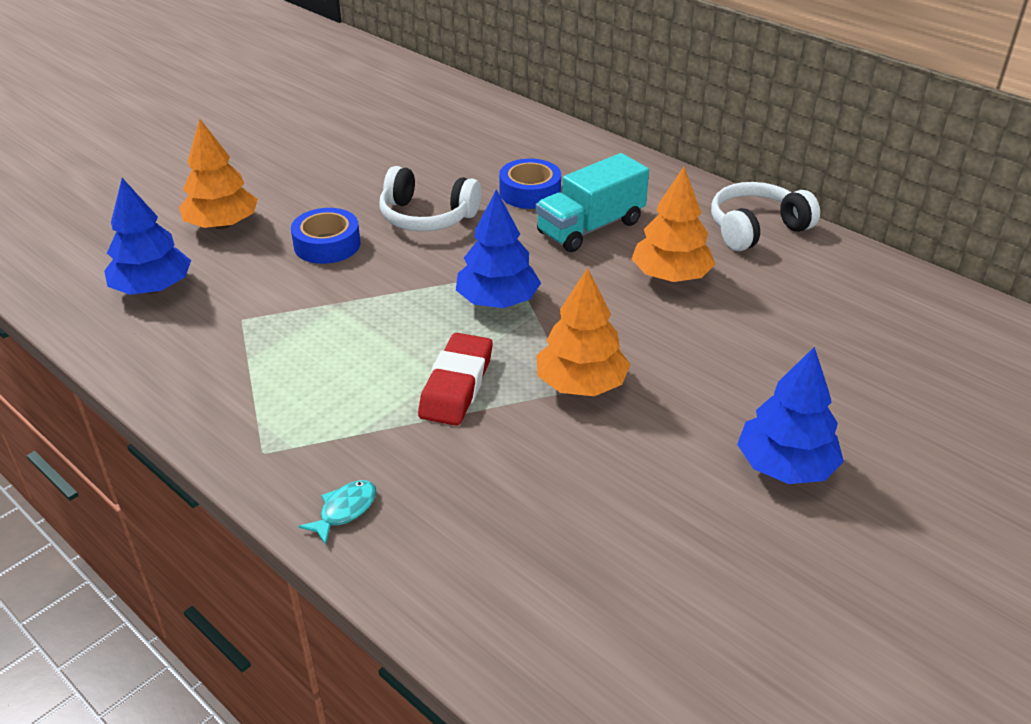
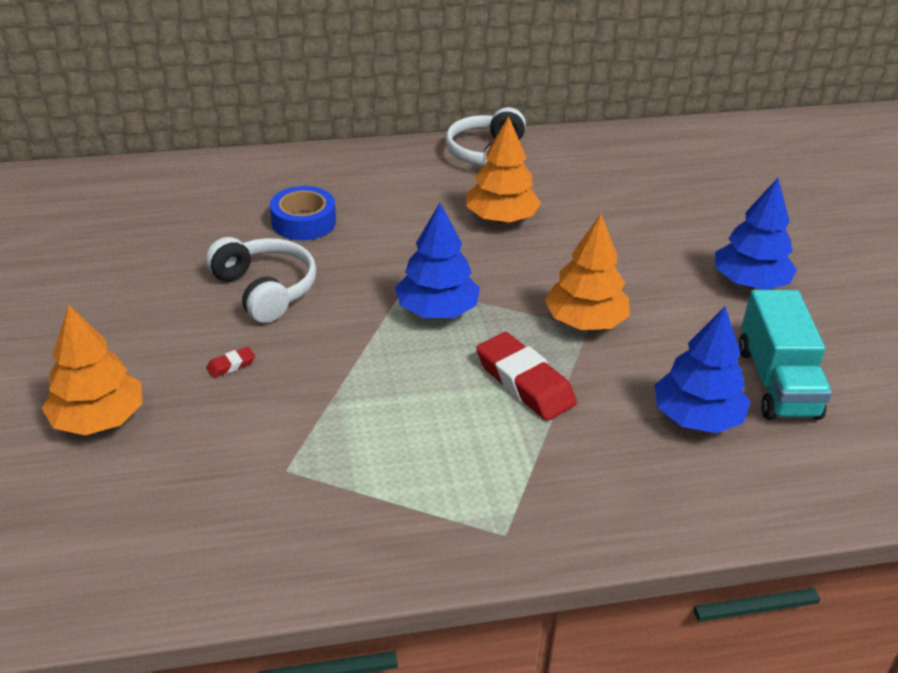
camera: 55 degrees left, 0 degrees up
(152, 288) = (152, 515): blue tree -> blue tree (696, 417)
(327, 245) = (231, 365): blue tape -> red eraser
(345, 510) = (624, 513): turquoise fish -> none
(427, 217) = (265, 290): white headphones -> white headphones turned 90 degrees counterclockwise
(590, 227) = (394, 220): turquoise truck -> turquoise truck (776, 382)

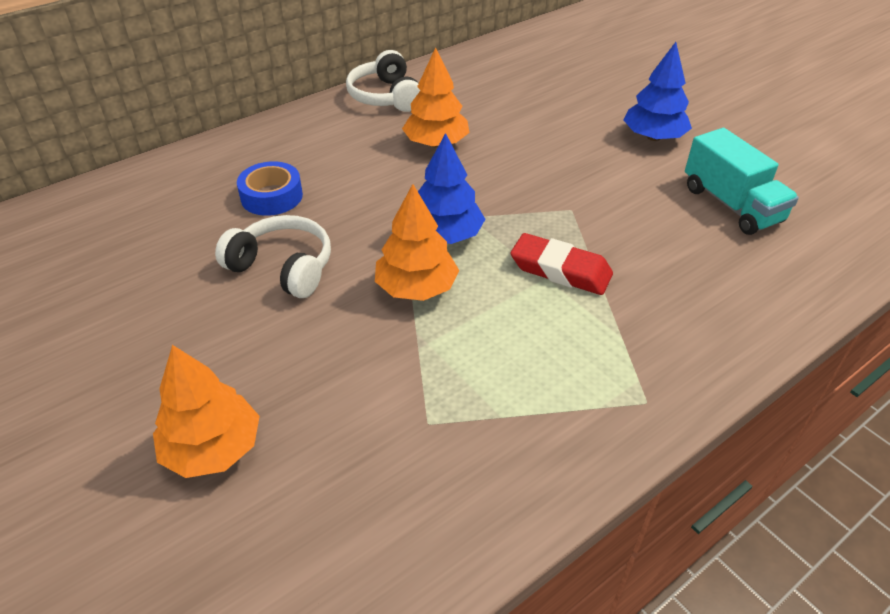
camera: 25 degrees left, 5 degrees up
(231, 365) = (304, 347): red eraser -> none
(585, 321) = (565, 205): orange tree -> orange tree (416, 288)
(696, 417) = (702, 251): blue tree -> none

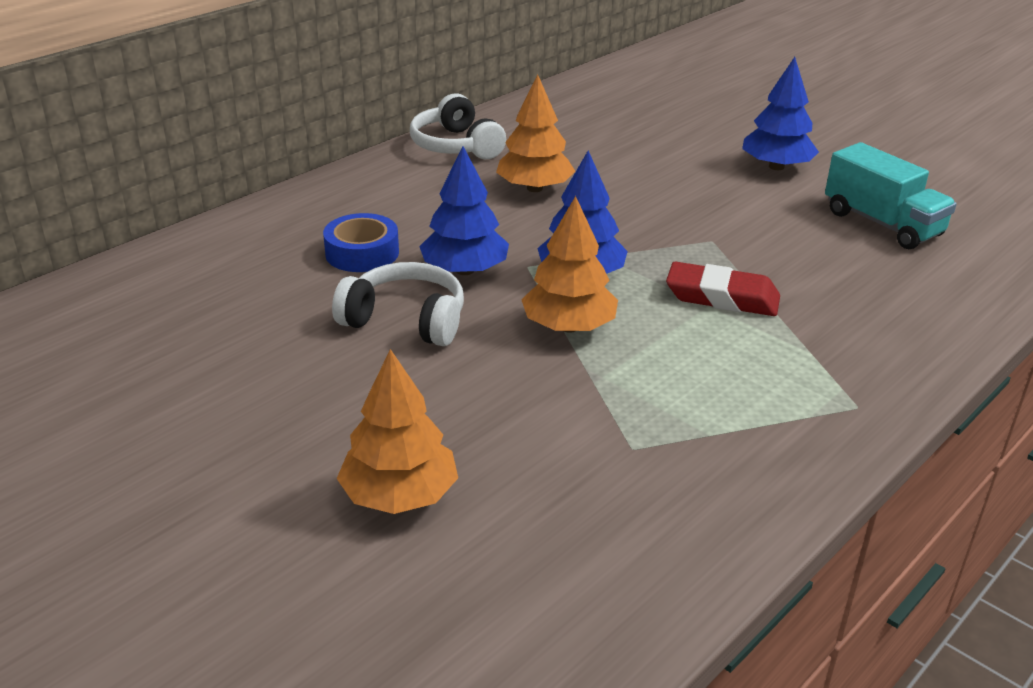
camera: 10 degrees left, 10 degrees down
(349, 221) = (464, 270): none -> blue tree

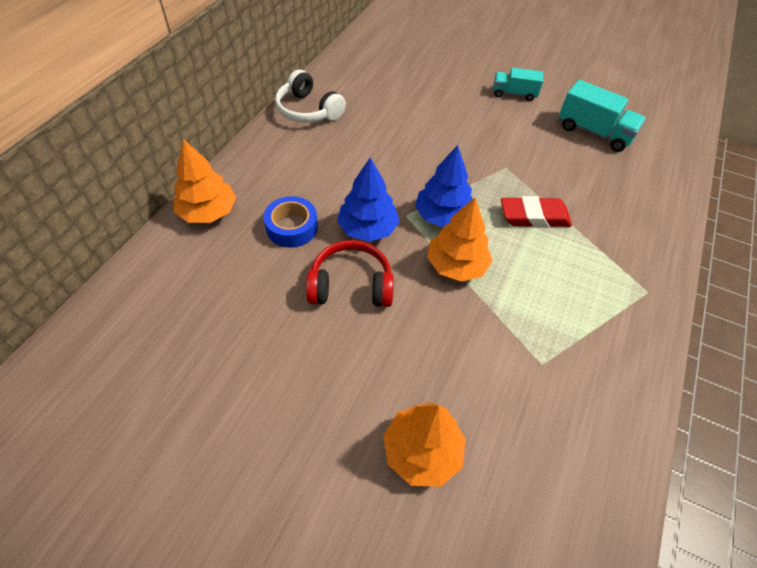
camera: 20 degrees left, 20 degrees up
(406, 320) = (351, 285): white headphones -> red headphones
(534, 188) = (377, 141): orange tree -> orange tree (208, 212)
(776, 167) = (514, 94): blue tree -> turquoise truck

